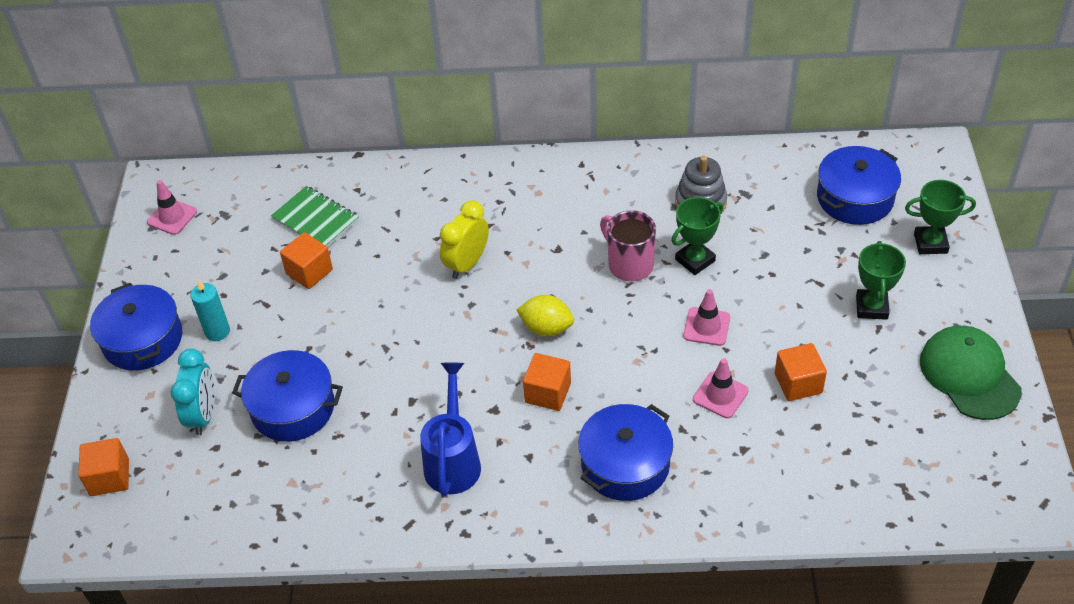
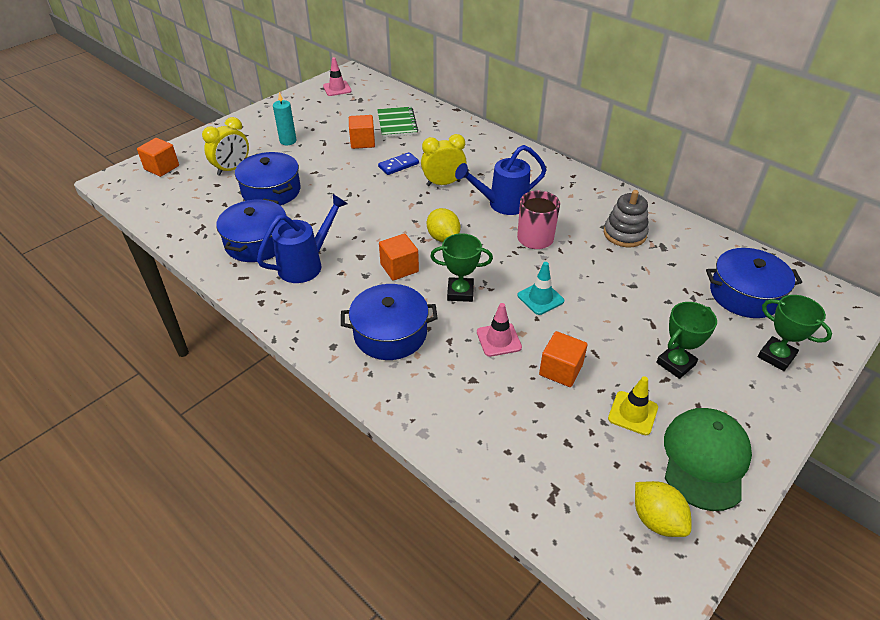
camera: 40 degrees right, 5 degrees down
(143, 339) = (255, 126): blue pot -> blue pot (257, 242)
(203, 415) = (232, 169): turquoise clock -> yellow clock
(390, 274) = (398, 165): none -> blue domino
(555, 248) = (502, 204): none -> blue watering can
(695, 260) = (580, 260): green trophy -> green trophy (460, 292)
(706, 326) = (540, 298): pink traffic cone -> turquoise traffic cone
(887, 377) = (633, 413): none -> yellow traffic cone
(986, 449) = (656, 520): none -> yellow lemon

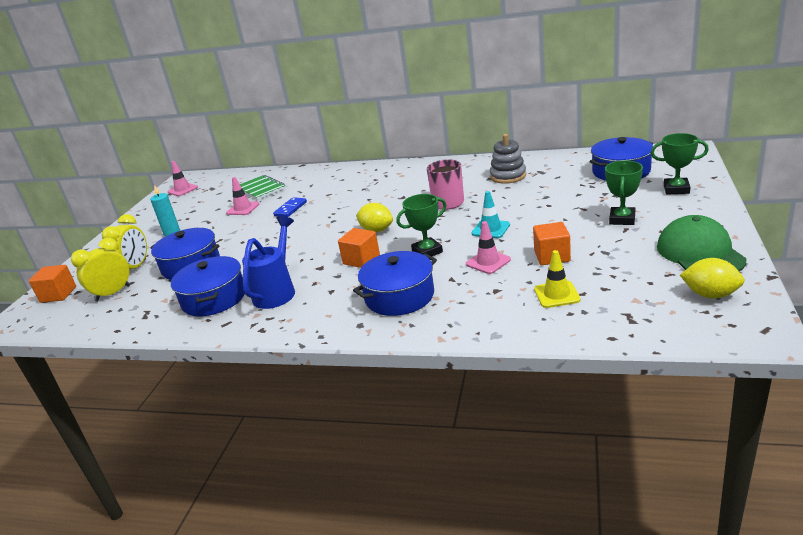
camera: 25 degrees left, 15 degrees down
(362, 142) = (243, 208): orange cube -> pink traffic cone
(443, 183) = (340, 204): yellow clock -> yellow clock (113, 293)
(502, 204) = (401, 196): blue watering can -> none
(633, 413) = (627, 254): yellow traffic cone -> yellow traffic cone (556, 294)

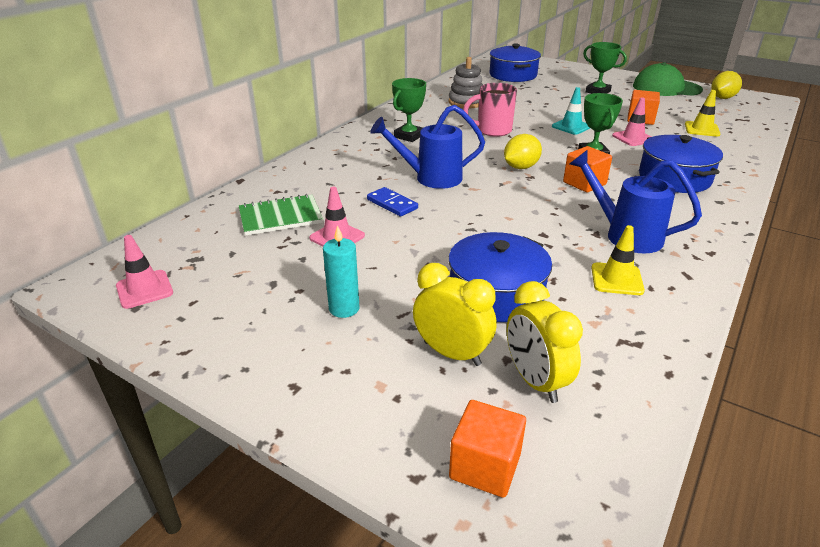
camera: 75 degrees left, 5 degrees up
(214, 298) = (616, 279): blue pot -> yellow traffic cone
(336, 208) = (431, 178): none -> blue watering can
(676, 189) = (565, 72): green trophy -> green trophy (409, 136)

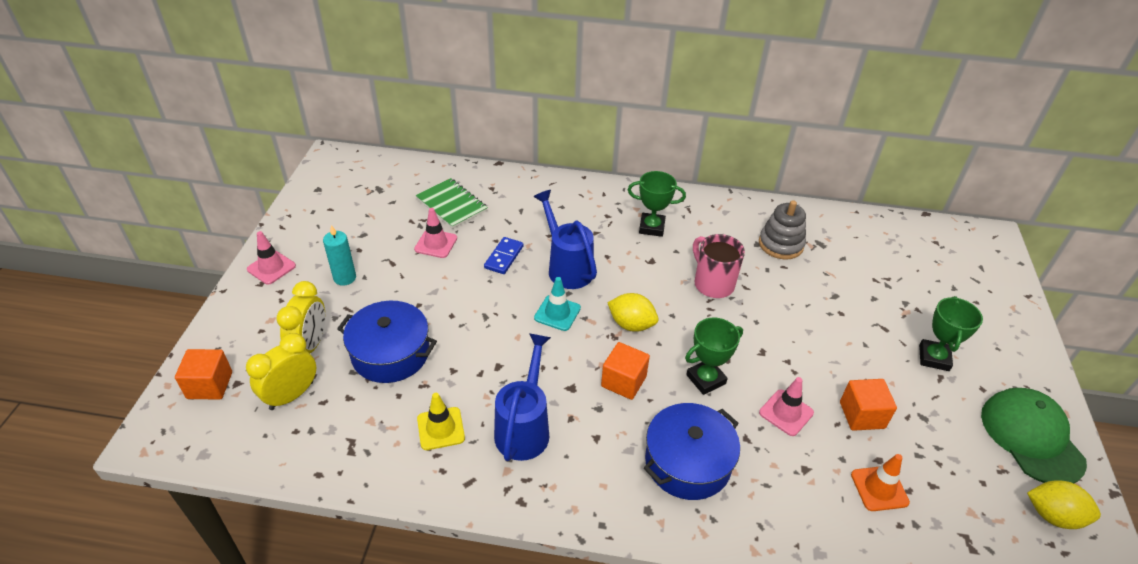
camera: 65 degrees right, 10 degrees up
(144, 289) = (336, 184): pink traffic cone -> pink traffic cone (271, 268)
(513, 75) = (918, 263): blue pot -> none
(571, 127) = (778, 348): turquoise traffic cone -> turquoise traffic cone (557, 313)
(702, 129) = (879, 488): yellow traffic cone -> orange traffic cone

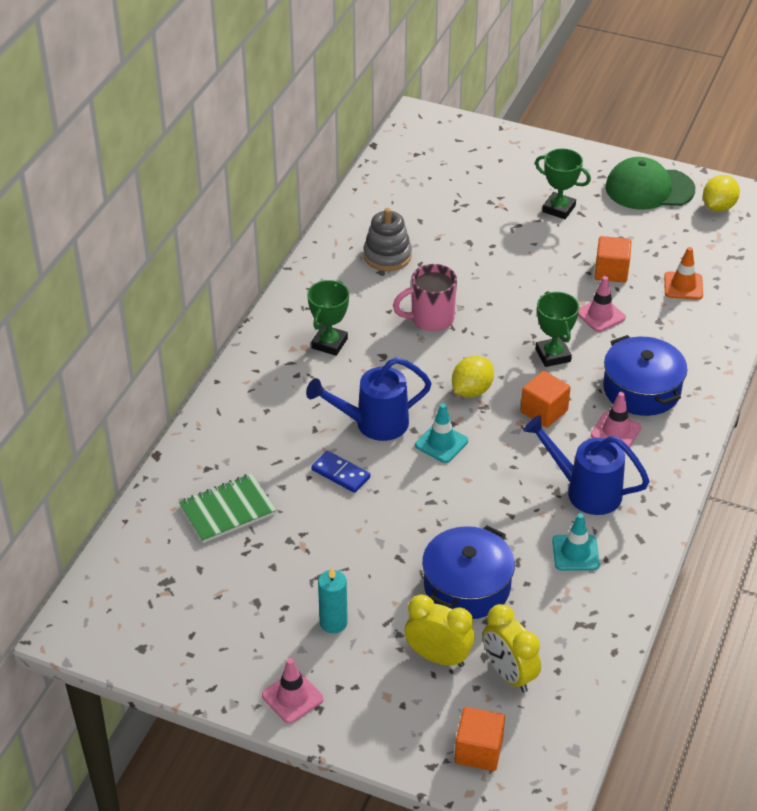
camera: 75 degrees left, 0 degrees up
(436, 244) = (297, 532): pink traffic cone -> pink traffic cone (616, 431)
(441, 428) = (575, 553): yellow traffic cone -> turquoise traffic cone

